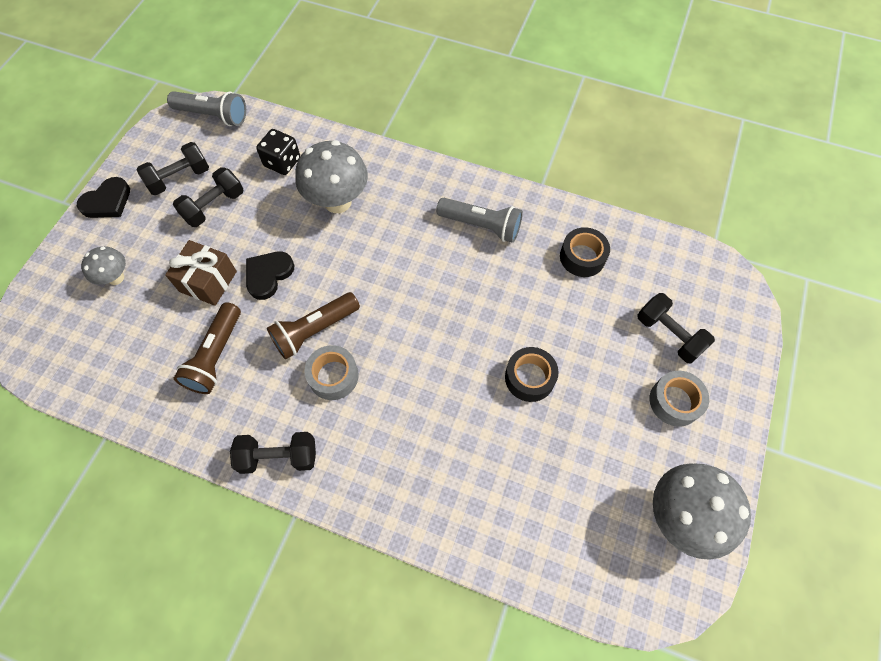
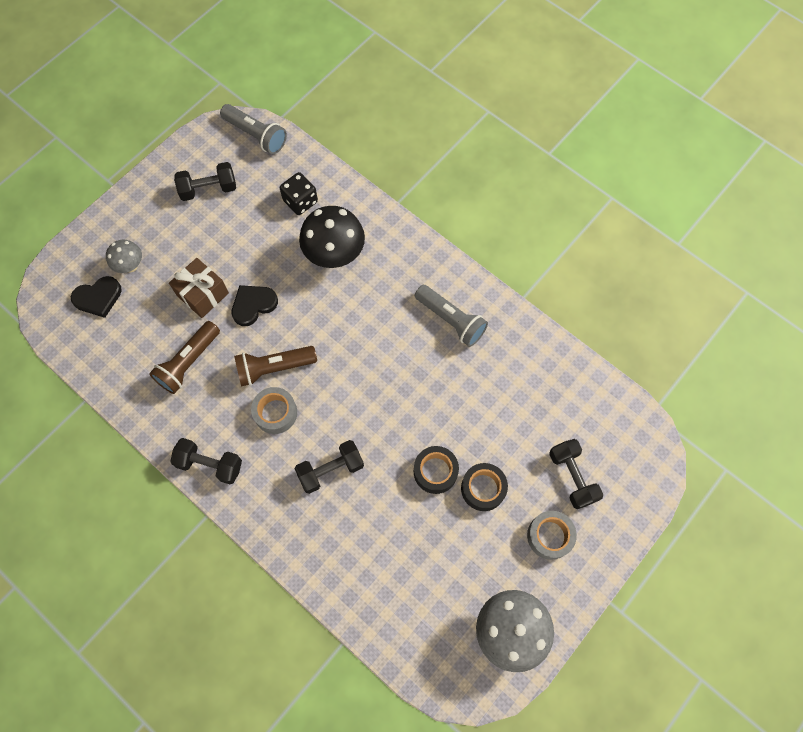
camera: 20 degrees right, 5 degrees up
(107, 201) = (143, 192): black heart -> black heart (98, 298)
(214, 206) = (229, 226): black dumbbell -> black dumbbell (331, 470)
(338, 202) = (335, 255): grey mushroom -> black mushroom
(582, 257) = (528, 380): black tape -> black tape (483, 488)

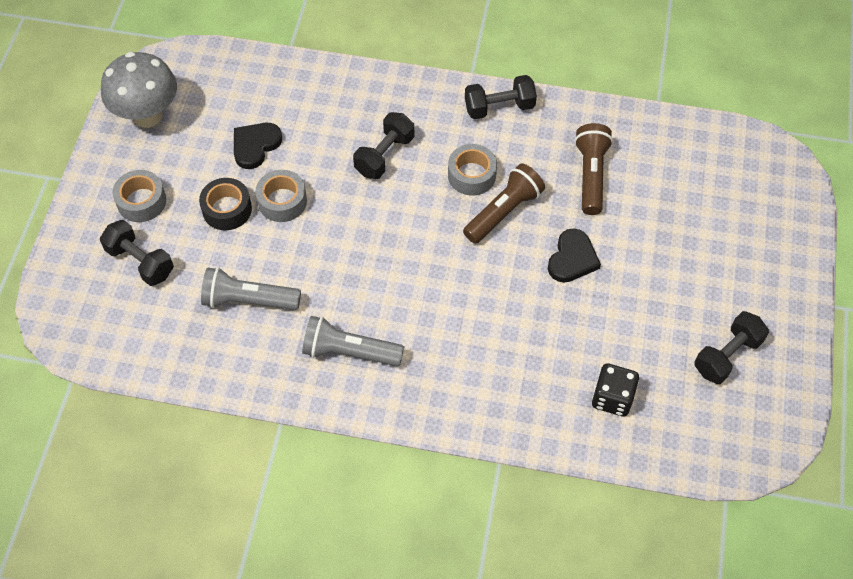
camera: 150 degrees right, 10 degrees down
(98, 298) = (732, 186): black heart -> black heart (255, 146)
(130, 266) = (731, 231): grey mushroom -> none
(203, 294) = (632, 242): brown gift -> none
(256, 135) = (732, 454): grey flashlight -> grey flashlight (248, 300)
(335, 255) = (526, 355): black mushroom -> none
(435, 471) = (282, 201): black tape -> grey tape

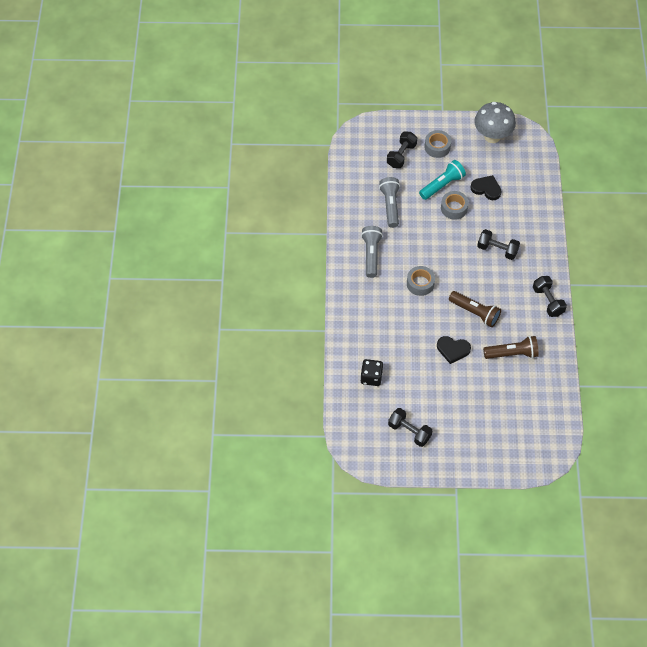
camera: 80 degrees right, 0 degrees up
(227, 209) = (442, 185): black tape -> turquoise flashlight
(471, 175) = (495, 294): grey tape -> grey tape (420, 283)

